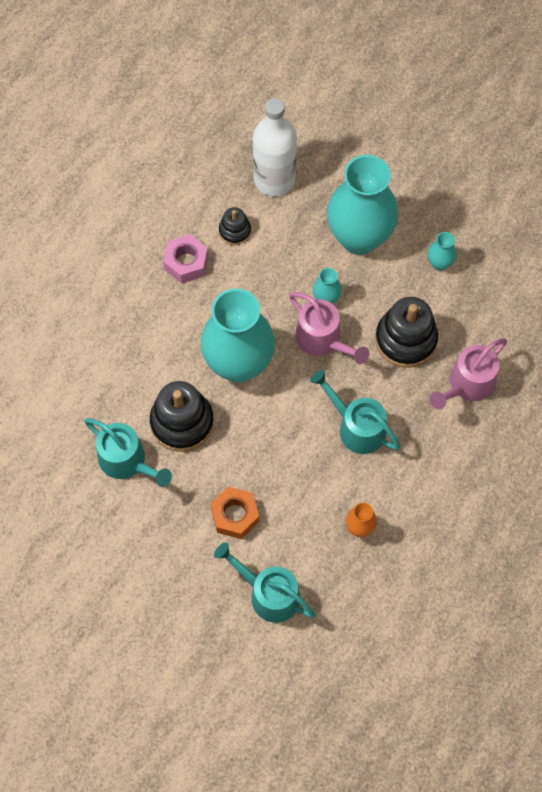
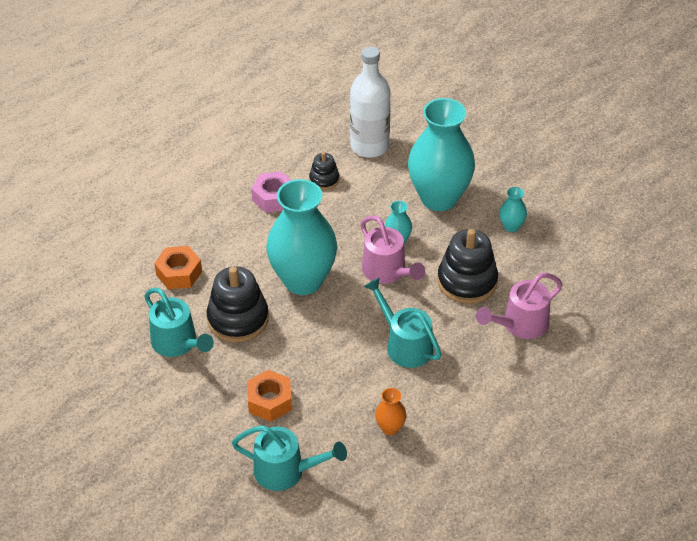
camera: 10 degrees right, 20 degrees down
(108, 375) = (179, 273): none -> orange nut
(268, 593) = (286, 471): turquoise watering can -> turquoise watering can turned 150 degrees clockwise

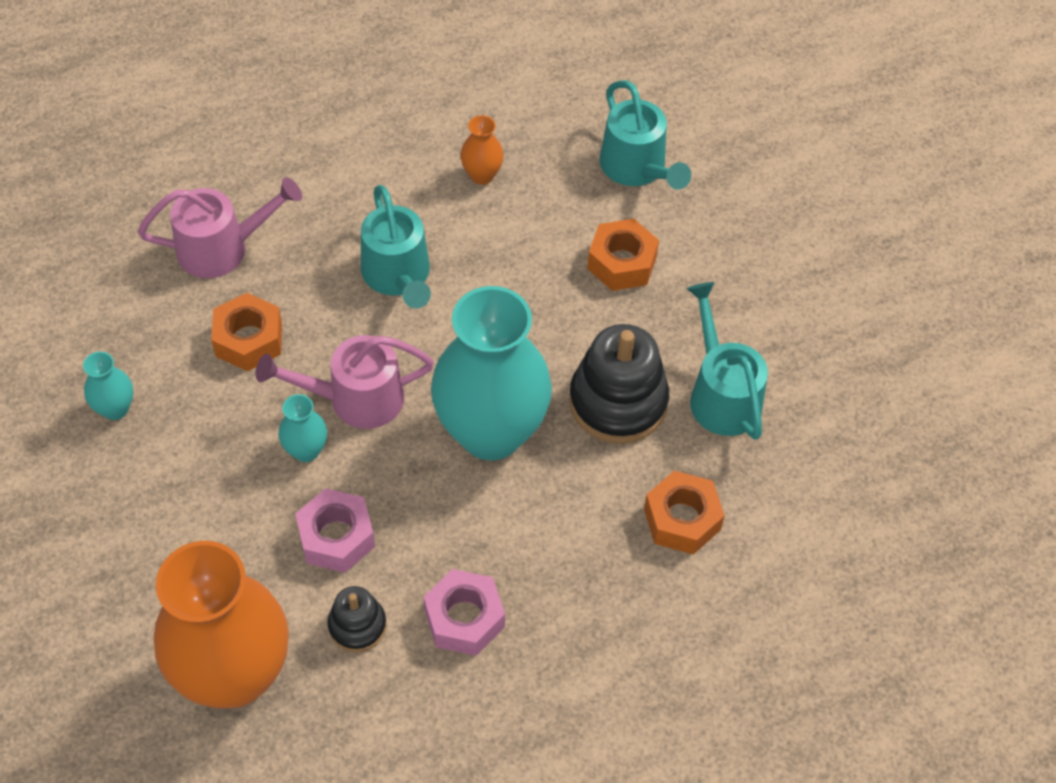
camera: 160 degrees left, 10 degrees up
(286, 471) = (637, 169): turquoise watering can -> turquoise watering can turned 150 degrees counterclockwise
(357, 209) = (336, 537): none -> pink nut
(369, 146) = (234, 674): white bottle -> orange vase
(388, 272) = (355, 399): pink watering can -> pink watering can turned 90 degrees counterclockwise
(439, 198) = (189, 508): turquoise vase -> none
(467, 281) = (249, 340): black stacking toy -> orange nut

